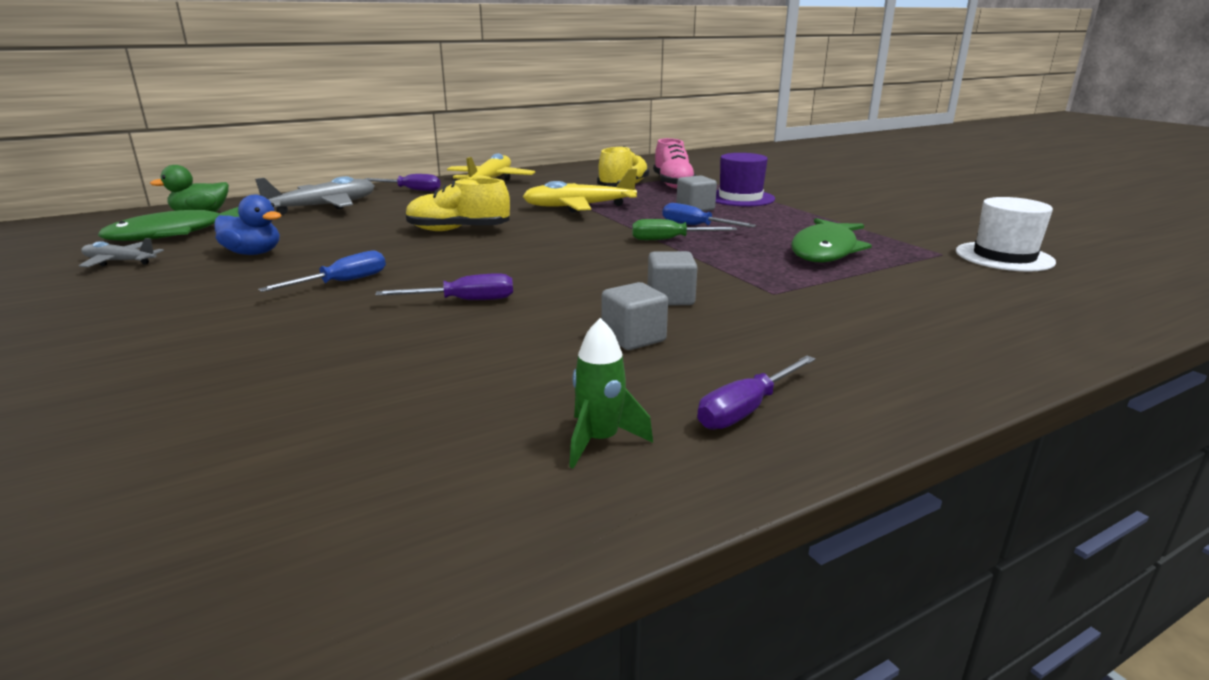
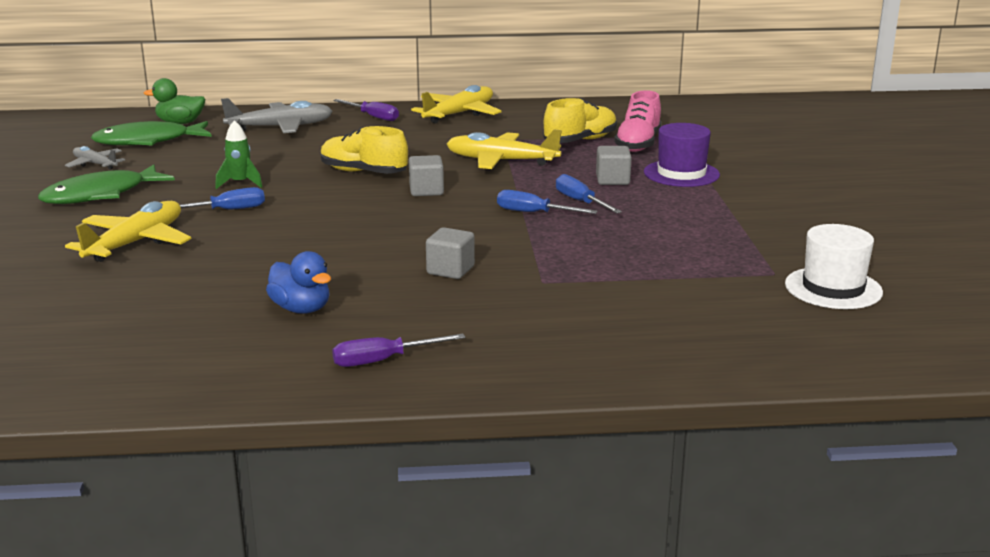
camera: 25 degrees right, 0 degrees up
(251, 334) = (135, 243): none -> yellow plane
(253, 253) = (188, 171): blue duck -> blue duck (301, 309)
(464, 301) = (295, 243): purple screwdriver -> none
(600, 441) = (268, 357): green rocket -> green rocket (240, 183)
(633, 338) = (377, 297): grey cube -> grey cube (426, 191)
(670, 240) = (534, 213): green screwdriver -> blue screwdriver
(825, 250) = (662, 249): green fish -> green fish (101, 195)

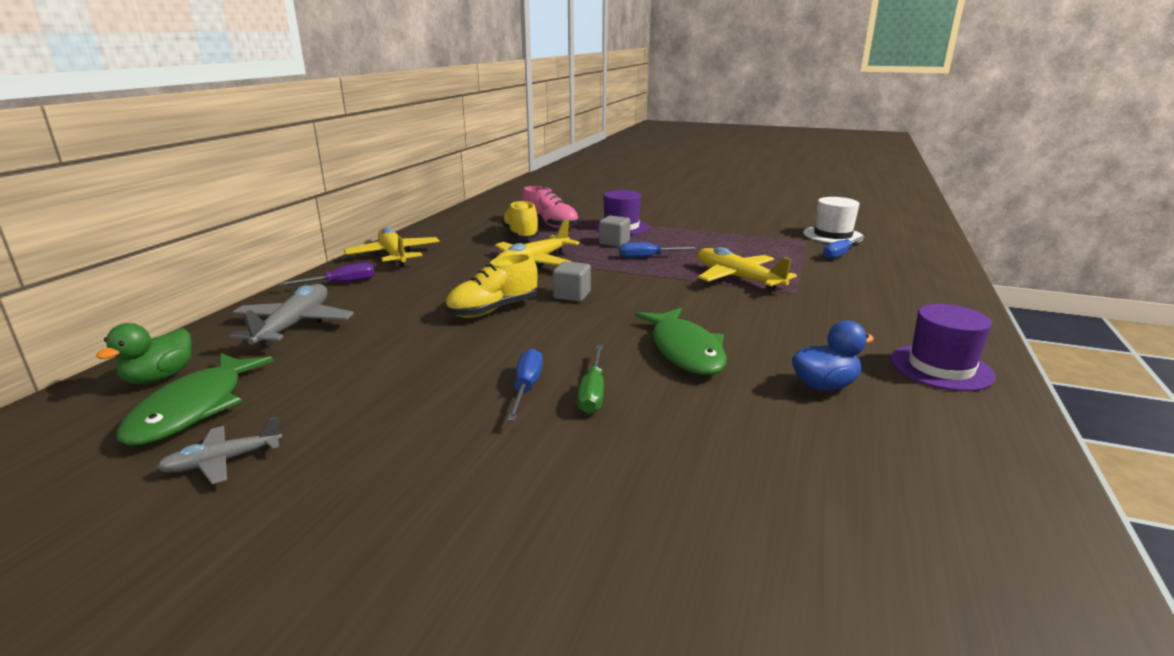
camera: 65 degrees left, 0 degrees up
(101, 195) = (366, 469): green fish -> green fish (685, 350)
(135, 243) = (581, 459): yellow plane -> yellow plane (738, 278)
(231, 231) = (593, 393): none -> green screwdriver
(240, 183) = (447, 369): green rocket -> none
(383, 360) = (941, 367): purple screwdriver -> purple hat
(450, 270) = (759, 316): grey cube -> none
(534, 213) = (658, 272): blue screwdriver -> blue screwdriver (840, 254)

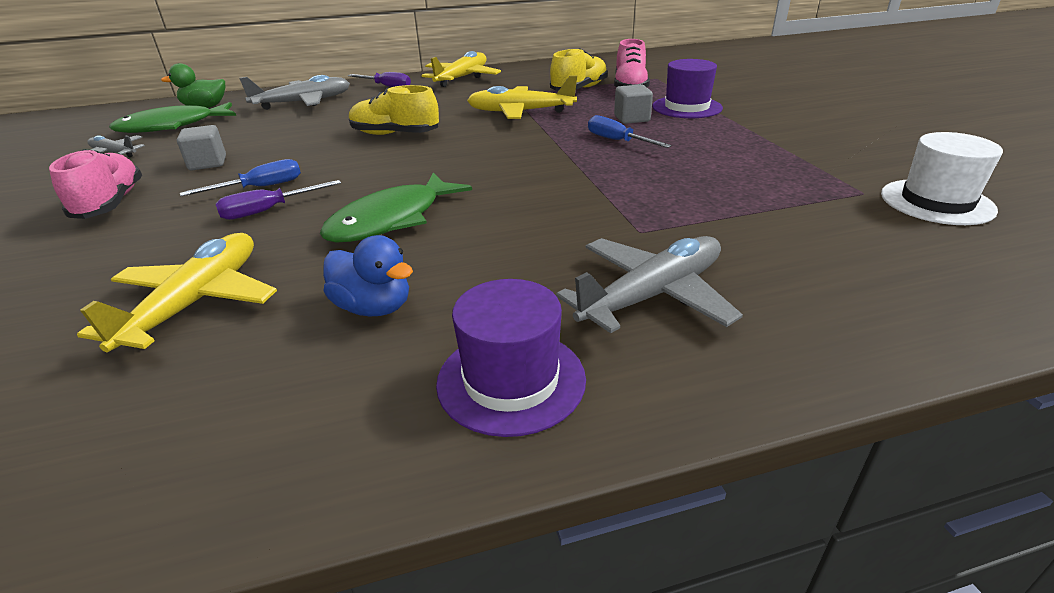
camera: 55 degrees right, 10 degrees up
(429, 478) = (111, 204): none -> pink shoe
(572, 295) = (464, 146): grey cube -> grey cube (208, 163)
(593, 393) = (268, 210): green screwdriver -> purple screwdriver
(738, 278) = (632, 192): yellow plane -> yellow plane (196, 302)
(840, 254) = (856, 225): blue screwdriver -> none
(875, 313) = (652, 295): none -> grey plane

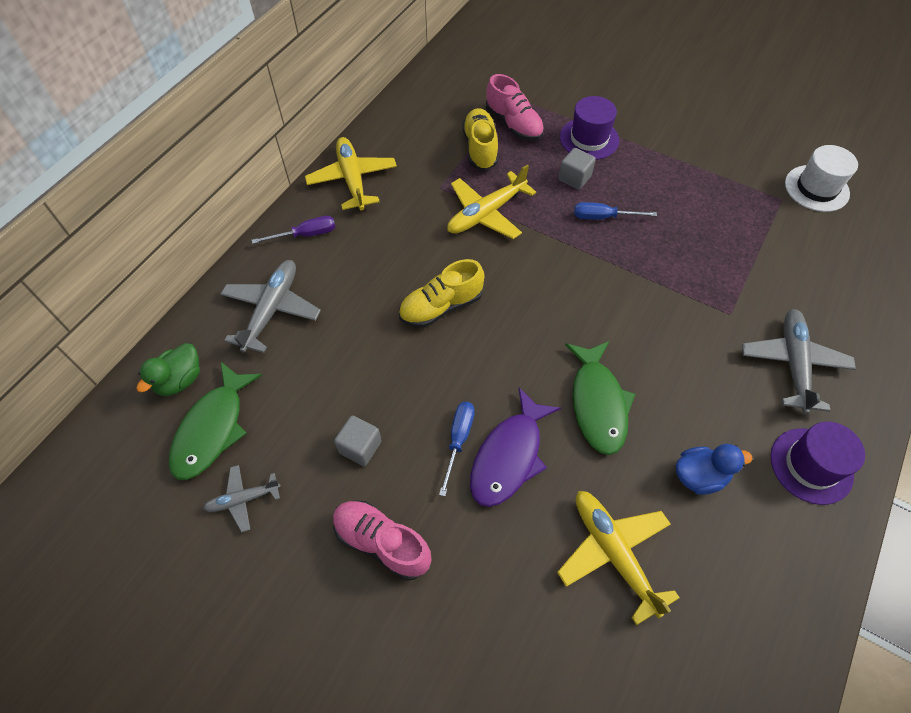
camera: 45 degrees left, 25 degrees up
(268, 210) = (509, 456): purple screwdriver -> purple fish

